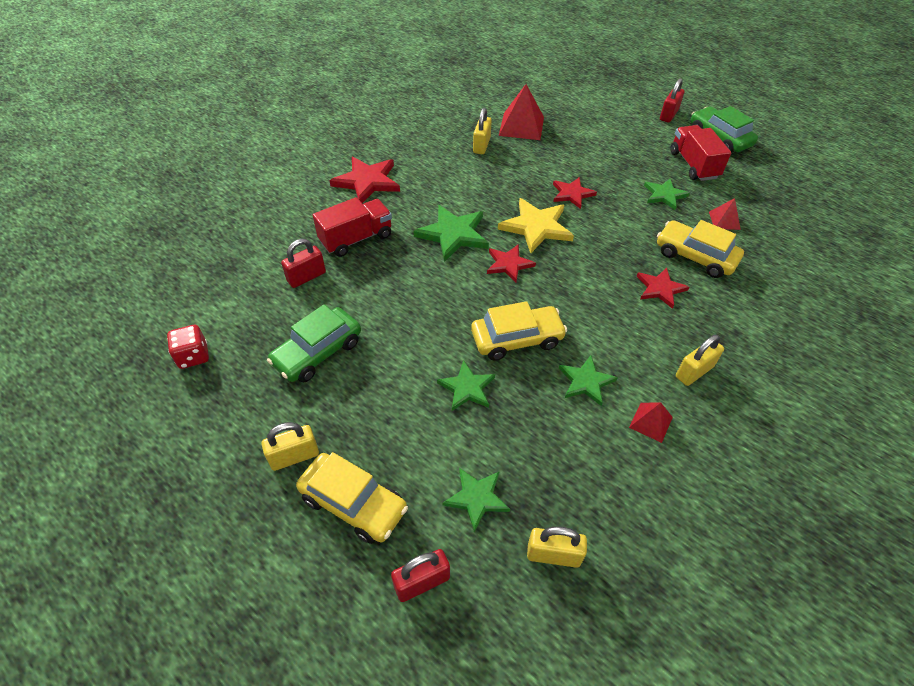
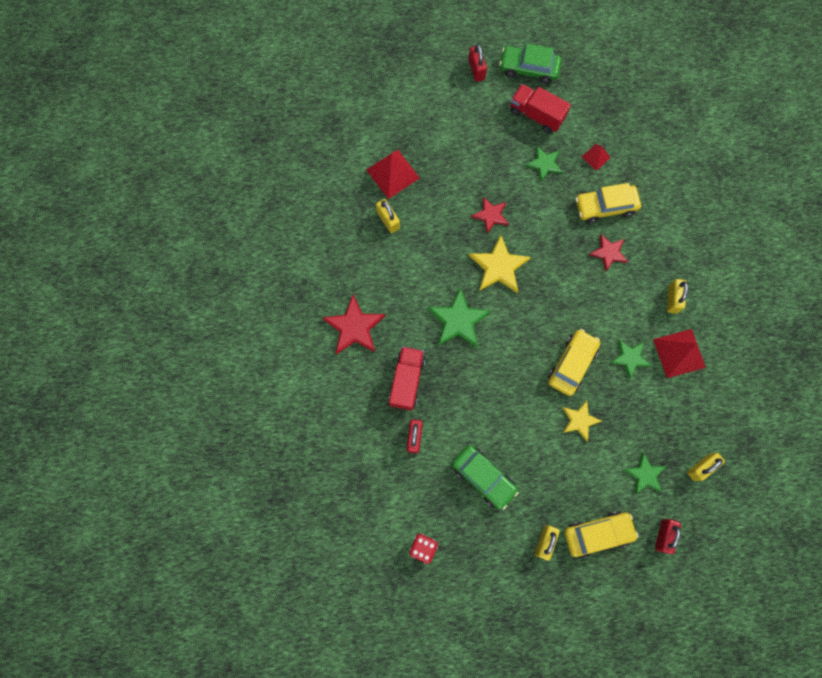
camera: 45 degrees left, 25 degrees up
(318, 352) = (483, 477): green car -> green car turned 45 degrees counterclockwise
(467, 388) = (579, 420): green star -> yellow star
(509, 264) = (514, 313): red star -> none
(651, 422) = (679, 353): red pyramid -> red pyramid, size x1.85

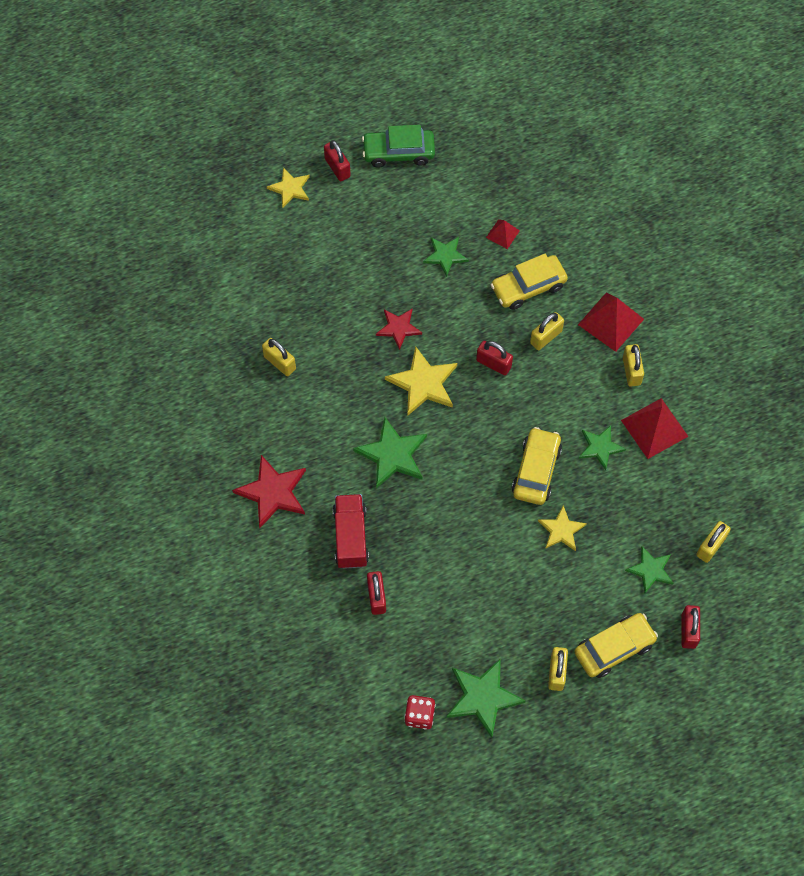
camera: 15 degrees left, 10 degrees down
(393, 173) = (270, 308): red pyramid -> red pyramid (610, 321)
(434, 78) = (290, 188): none -> yellow star
(478, 546) = (483, 697): none -> green star
(483, 477) = (468, 620): green car -> none
(536, 115) = (421, 203): red truck -> none
(560, 264) = (493, 363): none -> red padlock
(609, 253) = (546, 337): red star -> yellow padlock

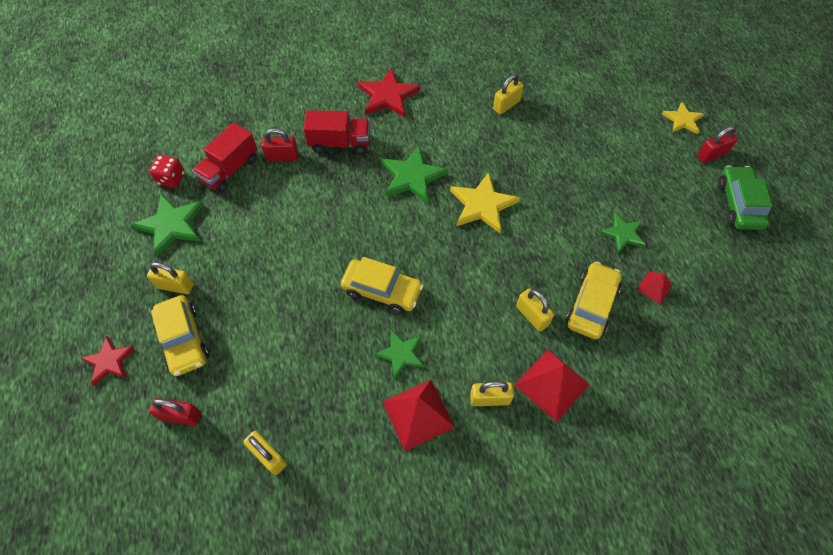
camera: 95 degrees right, 5 degrees down
(398, 328) = (541, 190): red star -> red star (109, 361)
(400, 652) = (230, 170): none -> red truck
(493, 363) = (502, 265): red padlock -> none
(528, 287) = (591, 305): yellow car -> yellow car turned 45 degrees clockwise
(561, 530) = (316, 306): yellow star -> none
(650, 570) = (256, 386): green star -> none

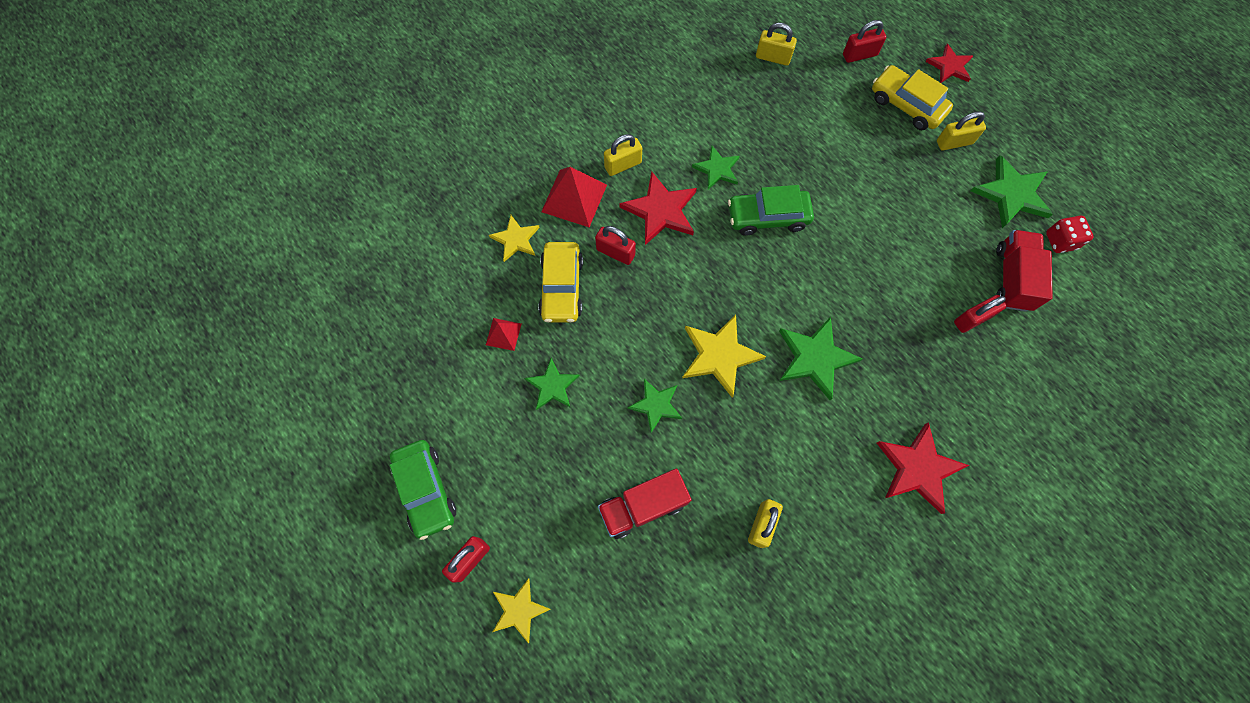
camera: 155 degrees right, 10 degrees up
(340, 143) = (924, 367): red truck -> red truck (643, 506)
(382, 290) = (768, 217): yellow car -> green car
(418, 414) = (676, 130): red pyramid -> none
(474, 336) = (660, 210): none -> red star
(532, 316) = (615, 252): yellow padlock -> red padlock
(546, 192) = (656, 405): none -> green star
(622, 366) = (515, 239): none -> yellow star

